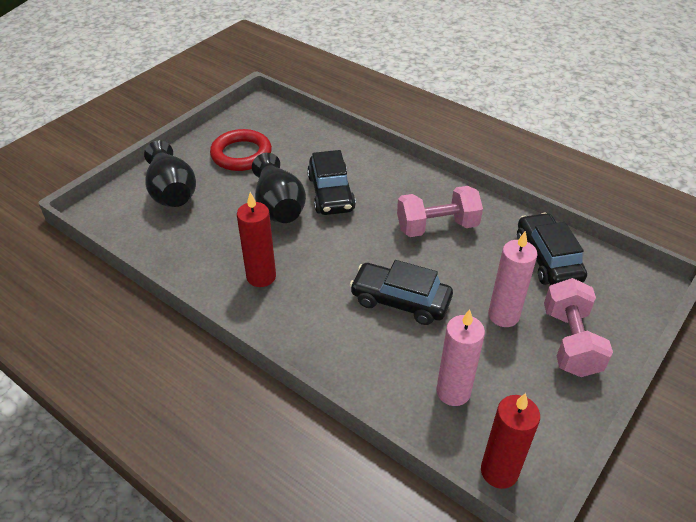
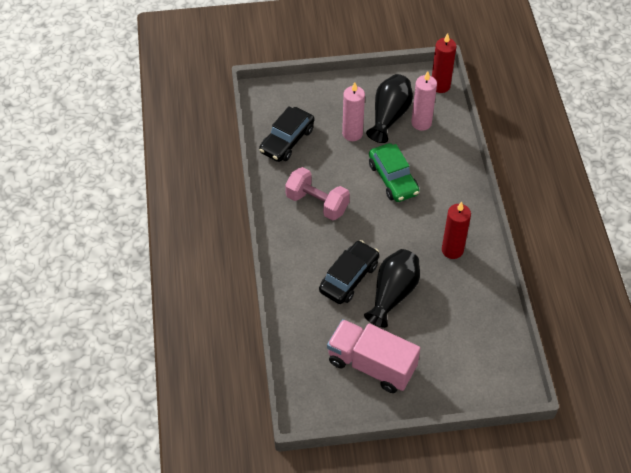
camera: 135 degrees left, 10 degrees up
(172, 192) = (451, 365): black vase -> black vase (389, 116)
(241, 154) = (371, 365): red ring -> pink truck
(400, 301) = (393, 179): black car -> green car
(570, 342) = (339, 101): pink dumbbell -> none

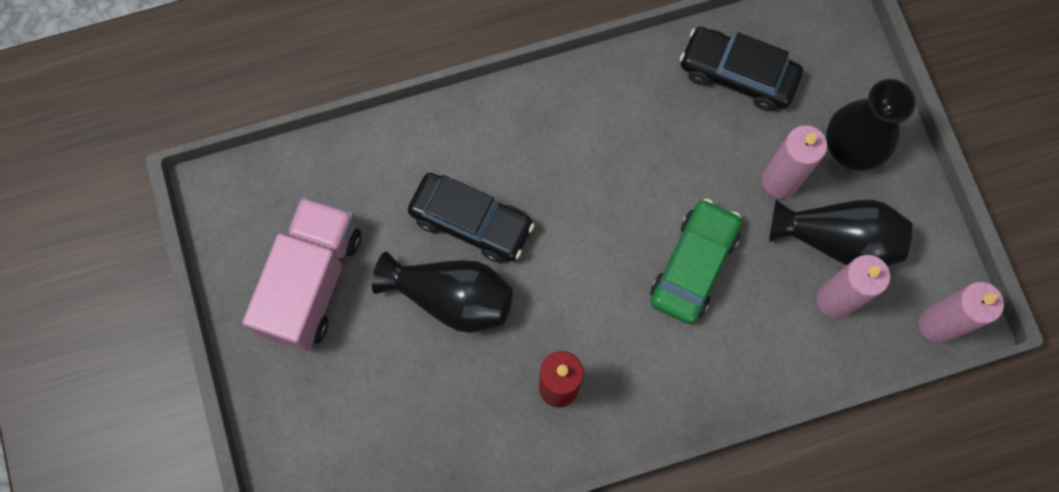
camera: 80 degrees right, 20 degrees up
(317, 203) = (613, 147): pink dumbbell -> none
(340, 101) = (851, 148): none -> black vase
(393, 179) = (693, 266): green car -> green car turned 150 degrees clockwise
(440, 86) = (937, 324): red candle -> pink candle

